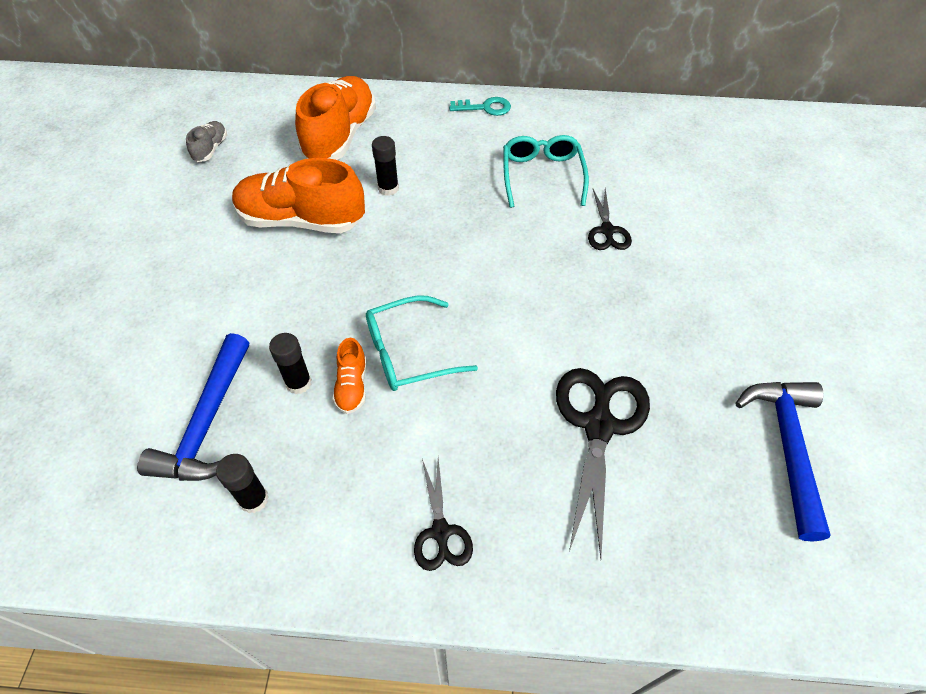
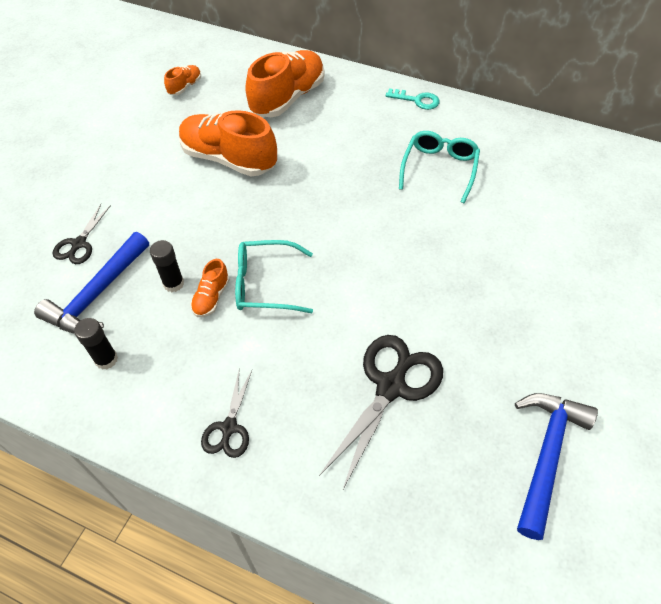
camera: 20 degrees right, 0 degrees up
(211, 149) = (185, 87): grey shoe -> orange shoe
(388, 188) = (307, 149): black glue stick -> none
(607, 231) = (474, 229): black scissors -> black scissors (79, 244)

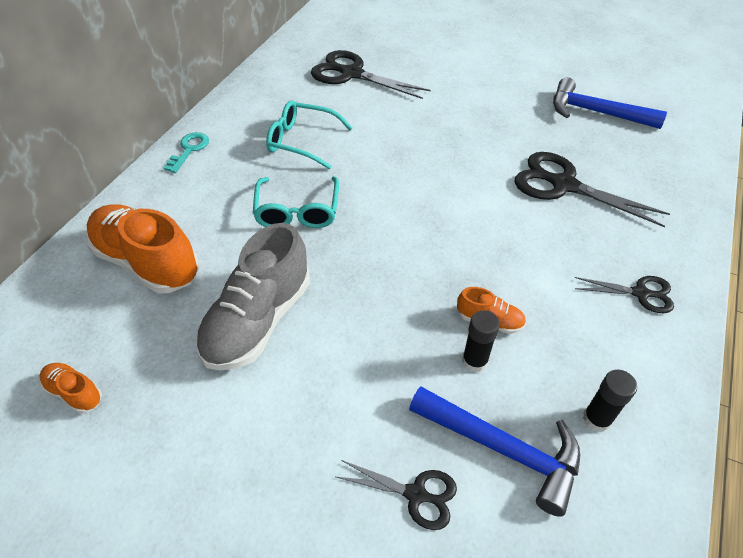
camera: 90 degrees left, 5 degrees down
(229, 159) = (258, 320): orange shoe -> grey shoe
(266, 284) = (465, 272): turquoise glasses -> turquoise glasses (297, 211)
(567, 201) = (351, 74): none -> black scissors

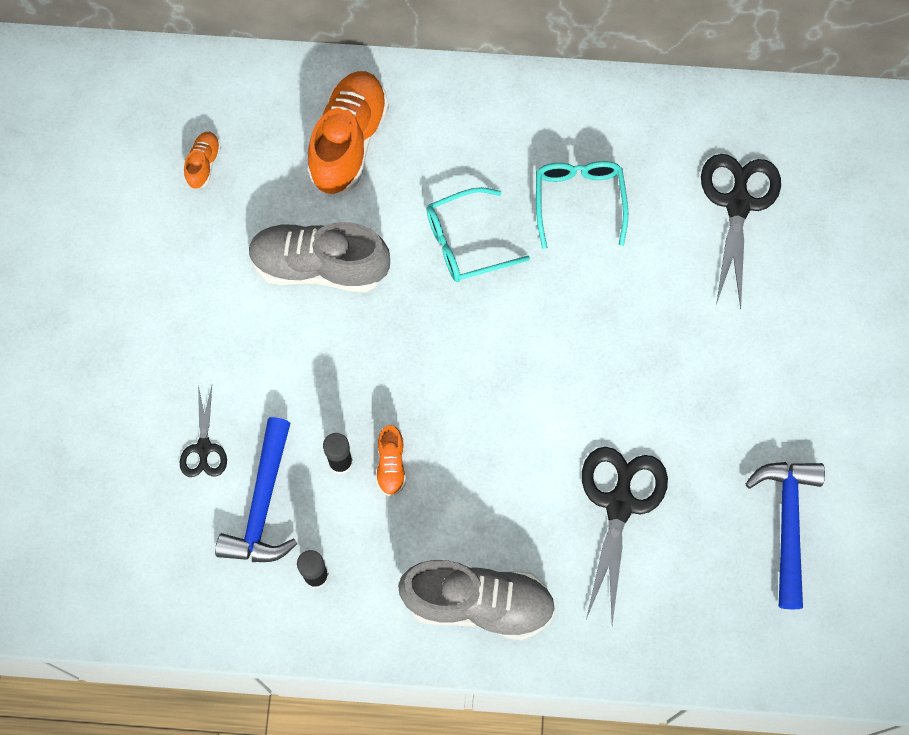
camera: 70 degrees right, 20 degrees up
(189, 150) = (515, 95): turquoise key -> none
(641, 293) = (478, 604): black scissors -> grey shoe

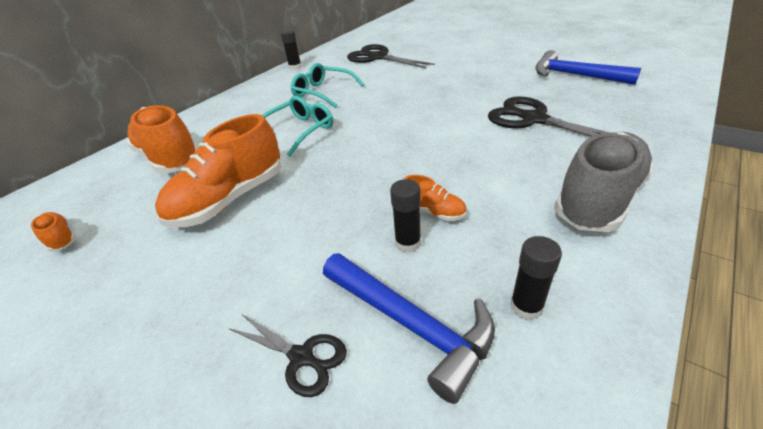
camera: 55 degrees left, 30 degrees down
(319, 267) = (230, 200): grey shoe -> orange shoe
(467, 242) = (299, 131): turquoise glasses -> turquoise glasses turned 150 degrees counterclockwise
(644, 97) = (295, 67): none -> black glue stick

